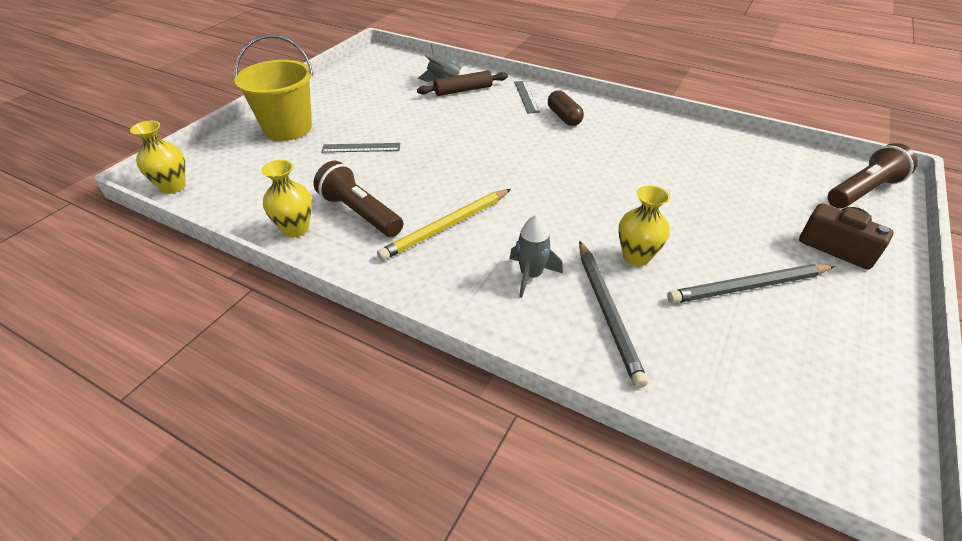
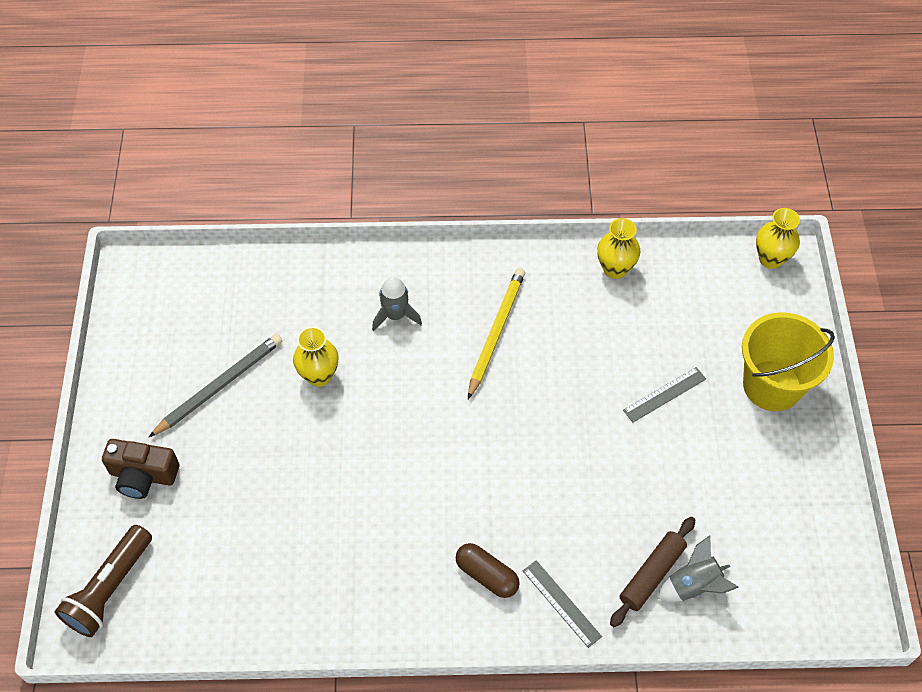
camera: 150 degrees right, 15 degrees up
(360, 213) = (580, 310): brown flashlight -> none
(607, 312) = (322, 310): grey pencil -> none

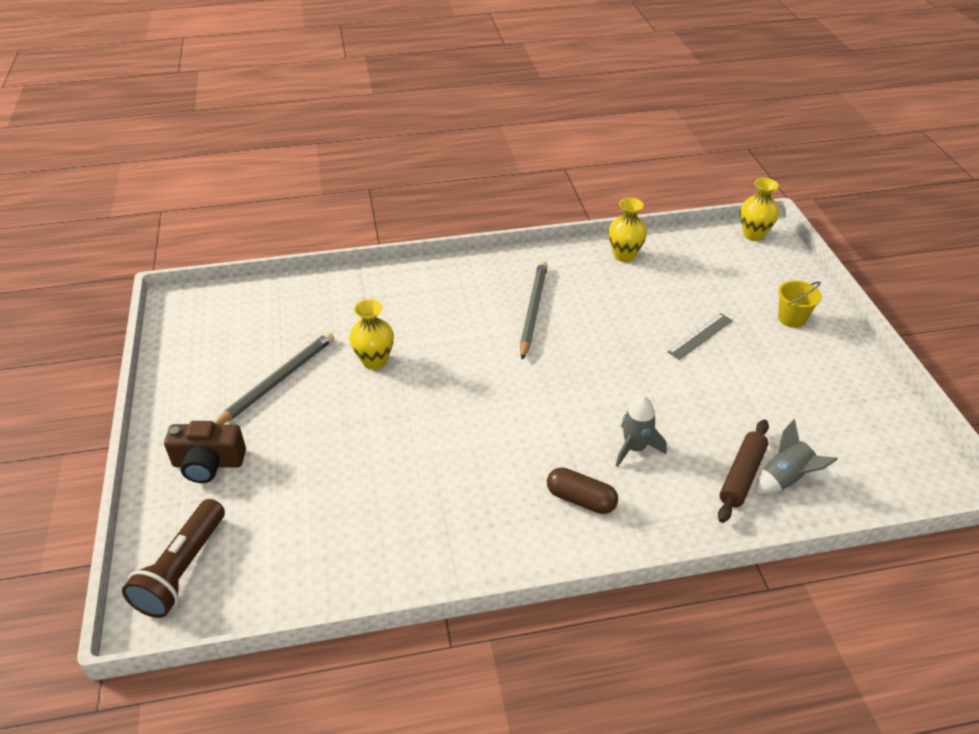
camera: 10 degrees left, 15 degrees down
(395, 315) = (437, 309): grey rocket -> grey rocket (635, 448)
(496, 332) = (533, 310): yellow pencil -> grey pencil
(561, 603) = (663, 512): grey ruler -> none
(772, 385) = (791, 318): yellow bucket -> yellow bucket, size x0.51

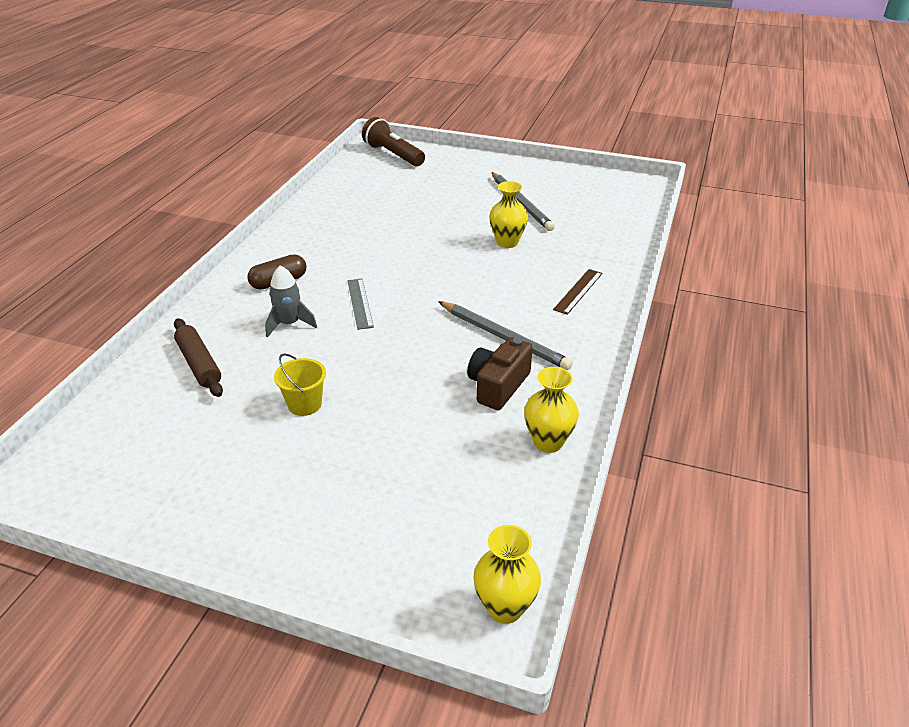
camera: 120 degrees right, 5 degrees down
(208, 463) = (465, 171): brown camera -> brown camera (498, 386)
(431, 292) = (578, 291): none -> brown ruler
(700, 336) = (366, 430): grey ruler -> grey ruler (360, 303)
(785, 479) = (166, 386): grey rocket -> none
(791, 318) = (318, 527): yellow bucket -> yellow bucket (304, 404)

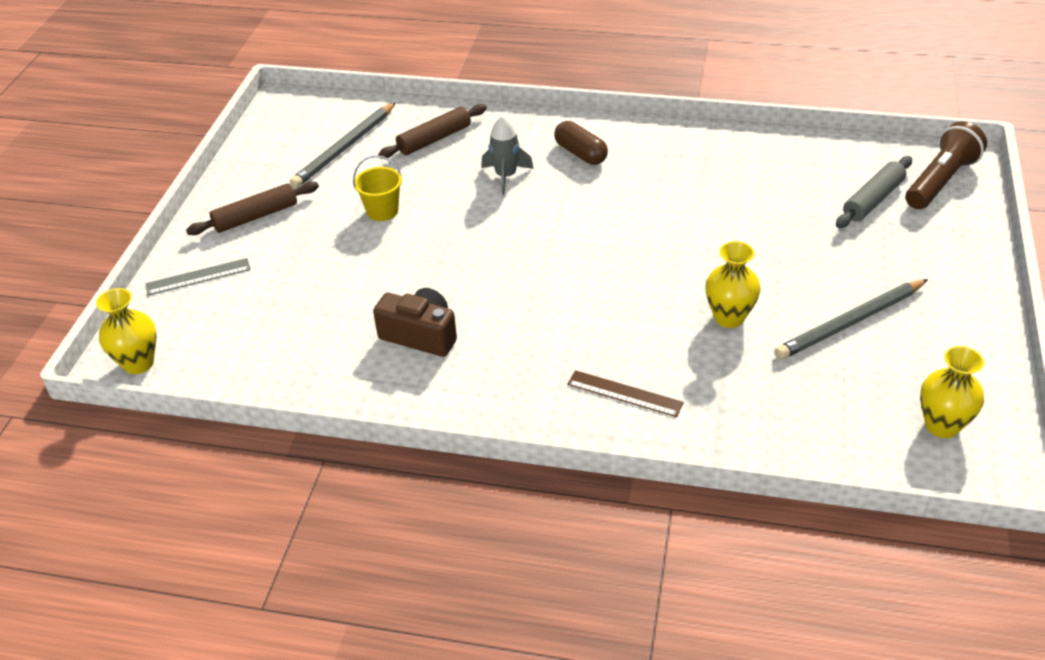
camera: 85 degrees right, 5 degrees up
(265, 507) = (256, 216): none -> brown rolling pin
(360, 303) = (553, 215): grey ruler -> grey ruler (198, 277)
(402, 177) = (873, 200): none -> grey rolling pin
(504, 337) = (508, 332): grey pencil -> grey pencil (345, 148)
(548, 442) = (333, 379): yellow vase -> yellow vase (942, 425)

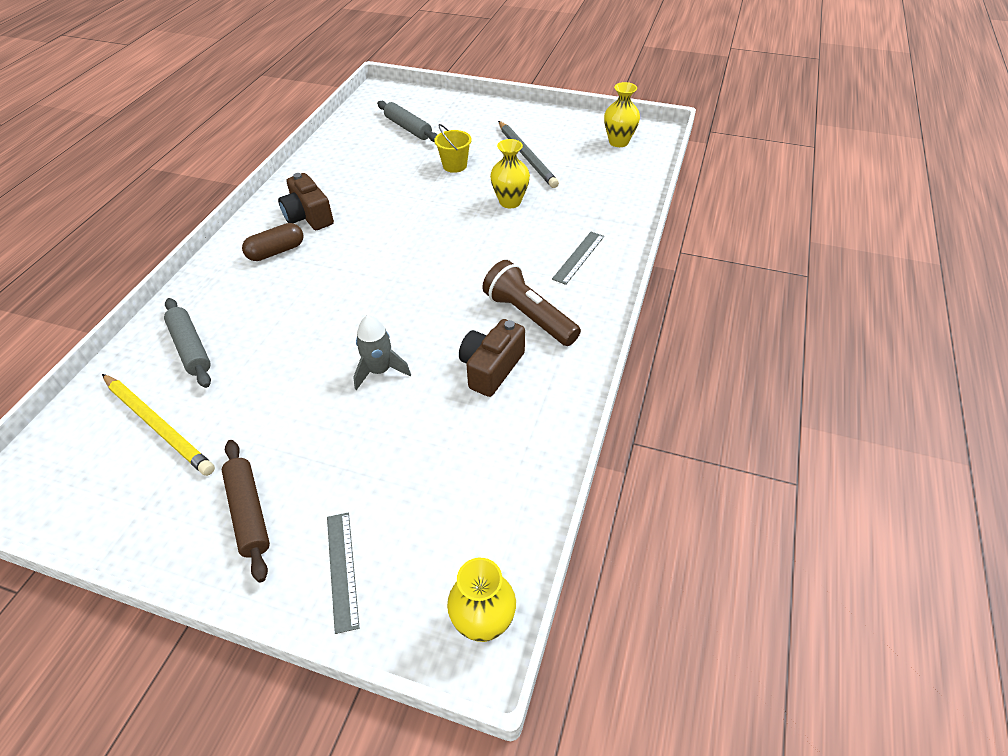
camera: 85 degrees left, 5 degrees up
(345, 148) = (158, 425): grey pencil -> yellow pencil
(382, 211) = (295, 393): yellow bucket -> yellow bucket (454, 165)
(434, 139) = (190, 348): brown rolling pin -> grey rolling pin
(506, 176) = (284, 300): grey rocket -> grey rocket (380, 371)
(624, 393) = (578, 257): brown ruler -> grey ruler
(647, 160) = (308, 216): none -> brown camera
(940, 181) = (400, 102): brown flashlight -> brown flashlight (529, 316)

